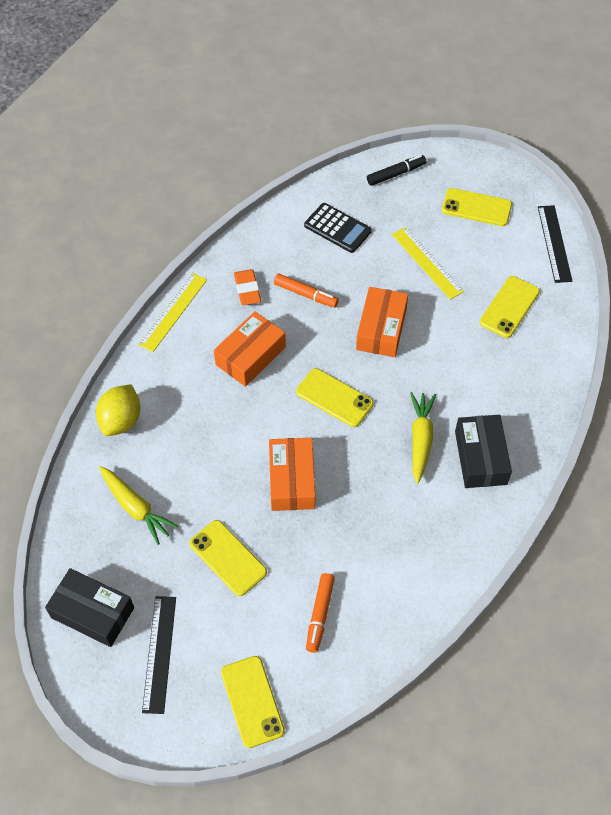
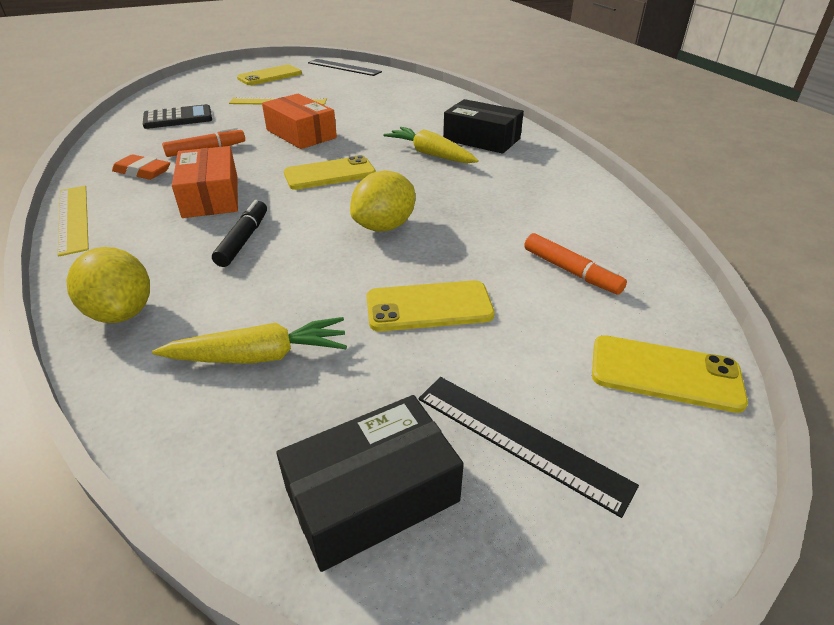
camera: 55 degrees left, 20 degrees down
(292, 480) = (384, 226): orange box -> yellow lemon
(396, 174) = (185, 87): black marker -> black marker (243, 240)
(509, 307) = (367, 92): yellow phone -> none

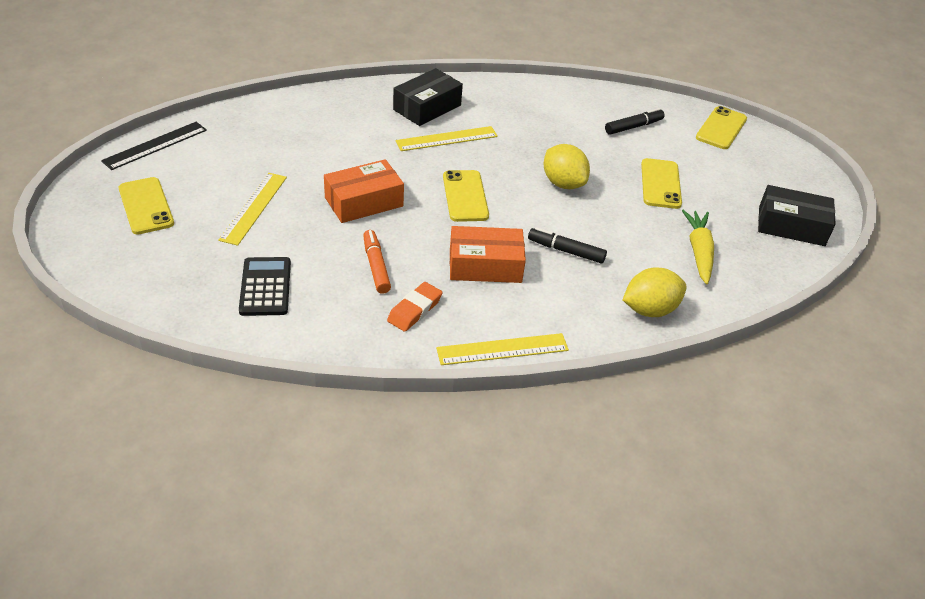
camera: 80 degrees left, 5 degrees up
(372, 495) = (791, 226): black box -> black box turned 60 degrees counterclockwise
(430, 154) = (447, 139): yellow carrot -> yellow ruler
(520, 440) = (761, 180): black ruler -> none
(571, 271) = (633, 127): orange marker -> black marker

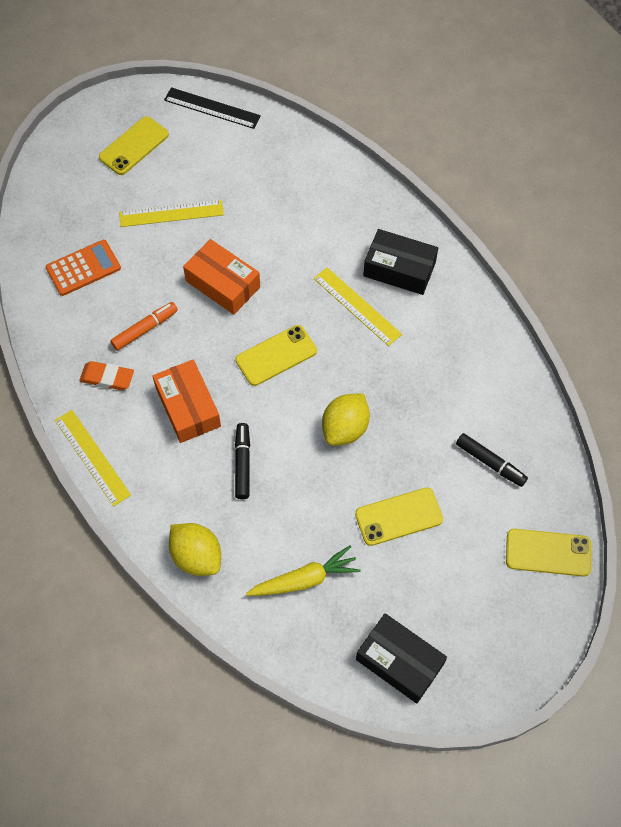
camera: 70 degrees right, 20 degrees up
(265, 287) = (83, 268): black calculator -> orange calculator
(791, 226) = (399, 662): black box -> black box turned 45 degrees counterclockwise

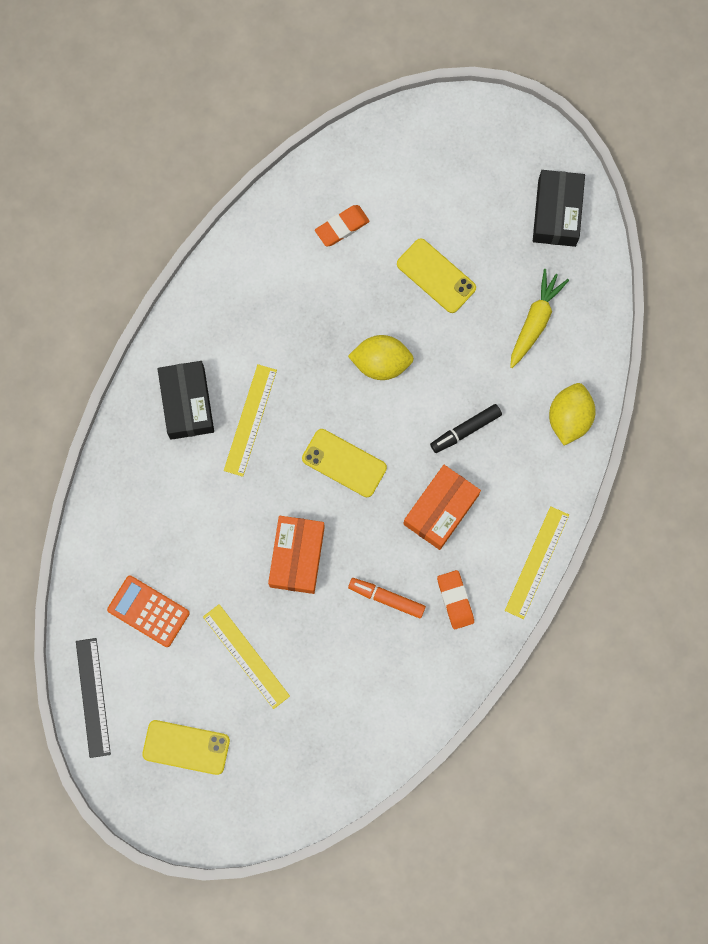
camera: 120 degrees left, 15 degrees up
(83, 268) = (356, 700): orange calculator -> orange calculator (148, 611)
(305, 579) = (535, 321): yellow carrot -> yellow carrot turned 75 degrees clockwise
(490, 463) = (342, 227): black marker -> orange eraser
(548, 552) = (397, 144): yellow phone -> none

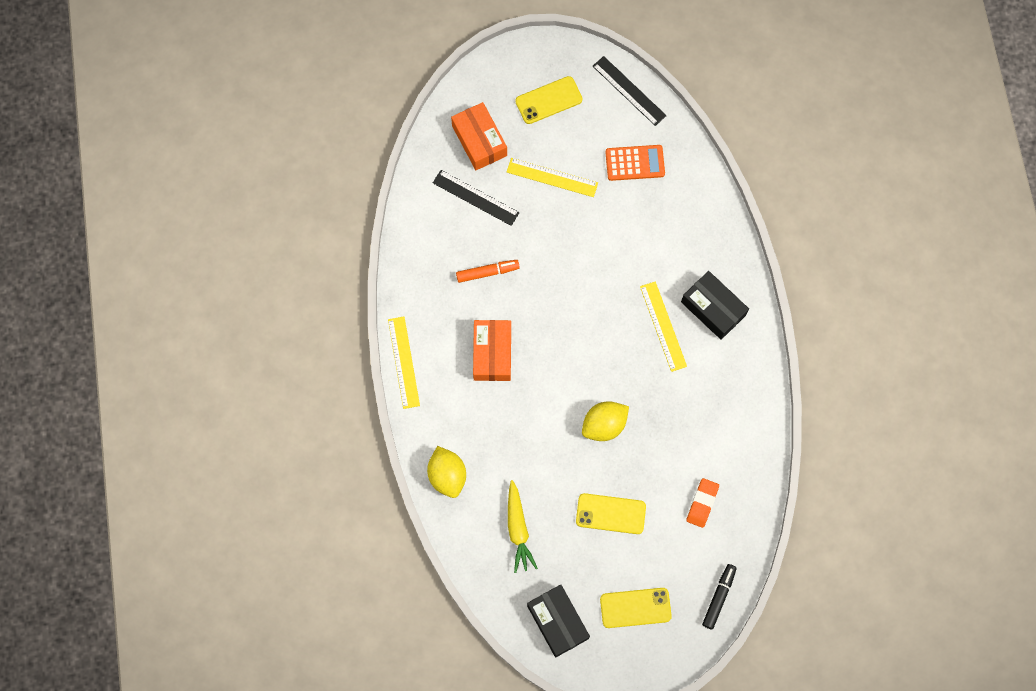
camera: 145 degrees right, 5 degrees down
(297, 556) = (565, 259): orange box -> orange box (479, 141)
(342, 689) = (475, 198): none -> black ruler
(344, 463) = (579, 340): yellow phone -> yellow phone (635, 607)
(455, 600) = (441, 301): orange eraser -> none
(465, 430) = (513, 418): black marker -> black marker (718, 597)

